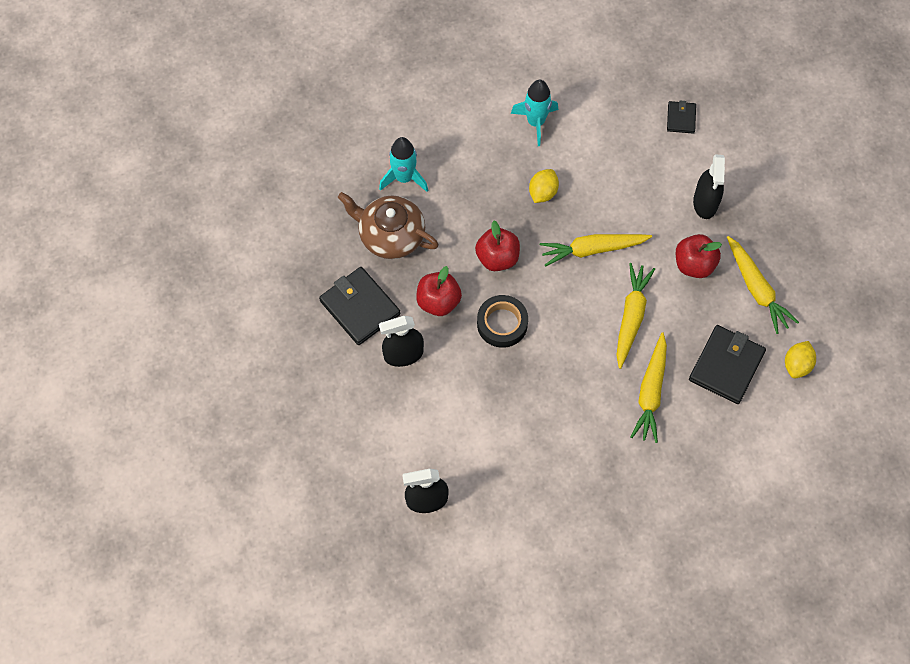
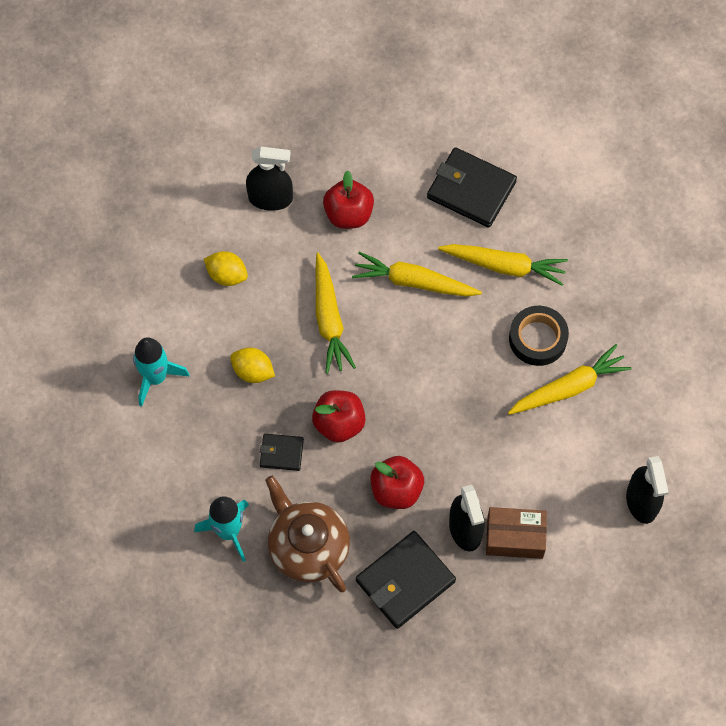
camera: 90 degrees left, 0 degrees up
(390, 235) = (308, 546): brown teapot -> brown teapot turned 120 degrees clockwise
(396, 393) = (515, 537): none -> brown box
(502, 324) = (424, 419): black tape -> black tape (537, 338)
(681, 118) = (158, 217): black wallet -> black wallet (281, 453)
(756, 289) = (379, 154): yellow carrot -> yellow carrot (569, 387)
(797, 365) = (468, 122): yellow lemon -> yellow lemon (227, 275)

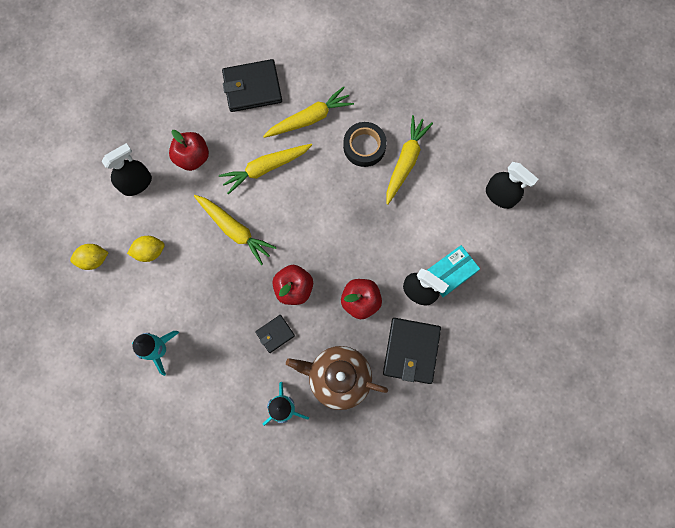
camera: 40 degrees left, 10 degrees up
(253, 371) = (216, 298): yellow lemon -> yellow lemon (94, 259)
(515, 537) = (450, 273): brown box -> turquoise box

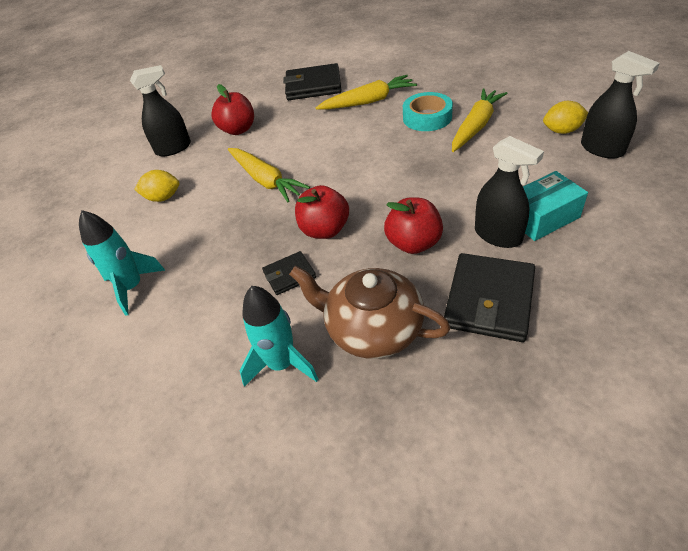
camera: 15 degrees right, 30 degrees down
(94, 259) = (99, 204): yellow lemon -> yellow lemon (562, 131)
(265, 168) = (313, 135): yellow carrot -> none
(364, 146) = (427, 117): black tape -> turquoise tape

